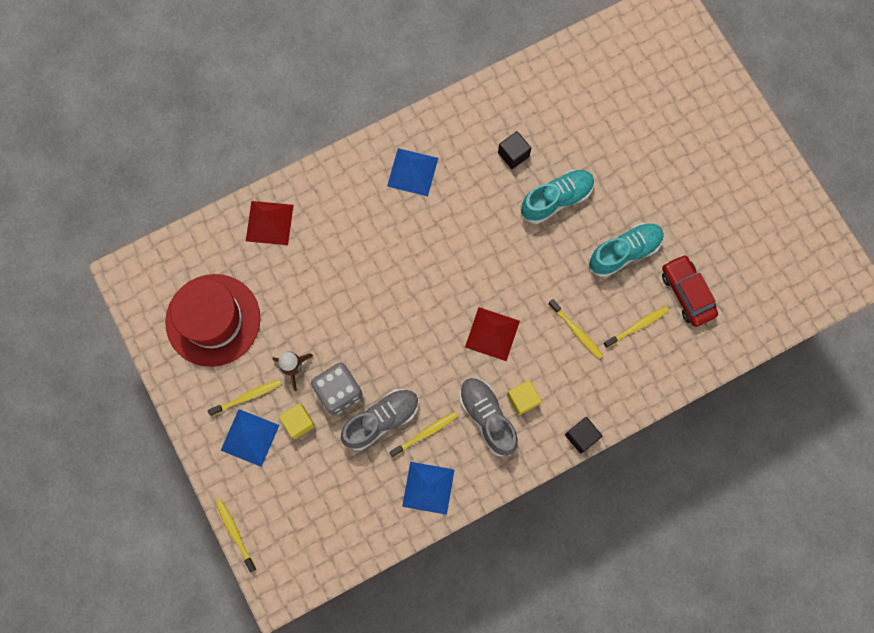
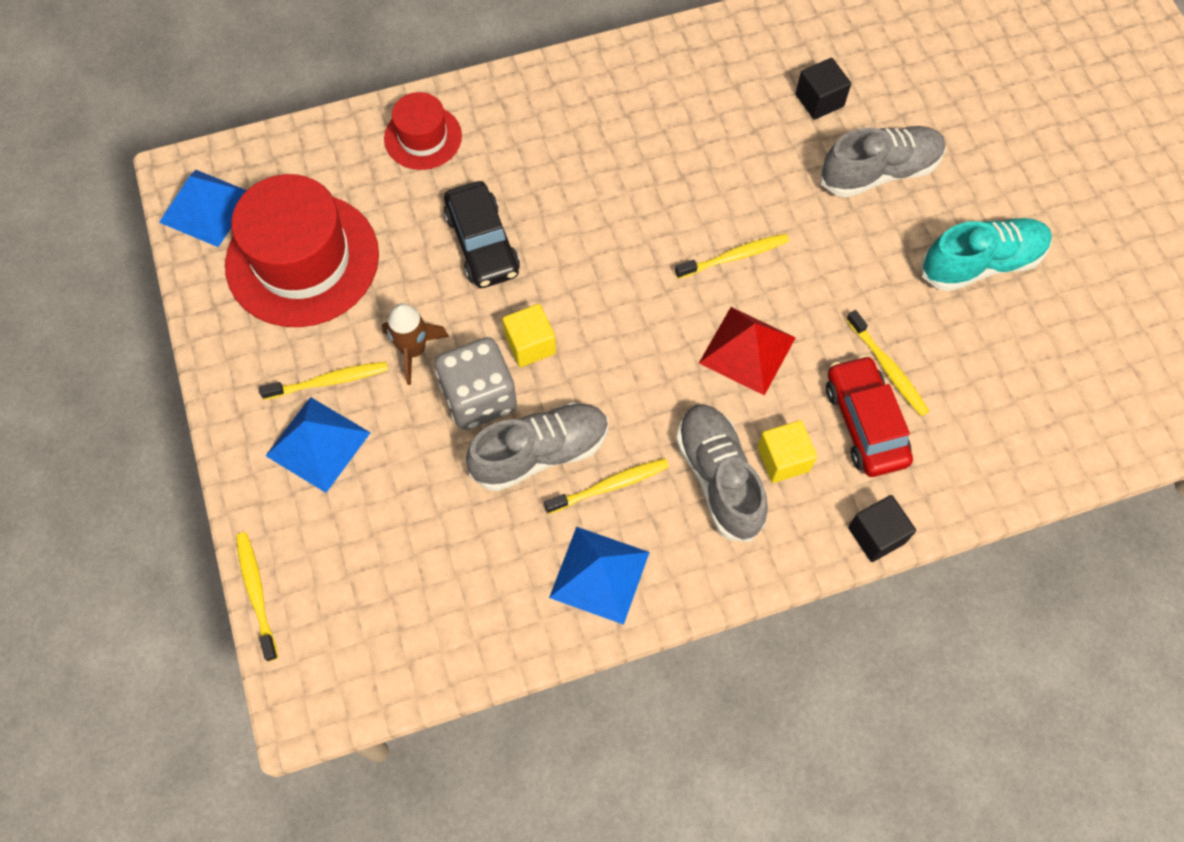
camera: 10 degrees right, 10 degrees down
(269, 222) = (423, 137): red pyramid -> red hat
(298, 422) = (403, 434): yellow cube -> yellow cube (530, 344)
(321, 290) = (482, 243): none -> black car
(412, 172) = (658, 101): blue pyramid -> blue pyramid (207, 208)
(556, 199) = (879, 172): turquoise shoe -> grey shoe
(637, 326) = (991, 377): yellow toothbrush -> yellow toothbrush (734, 257)
(686, 293) = (1080, 340): red car -> red car (864, 423)

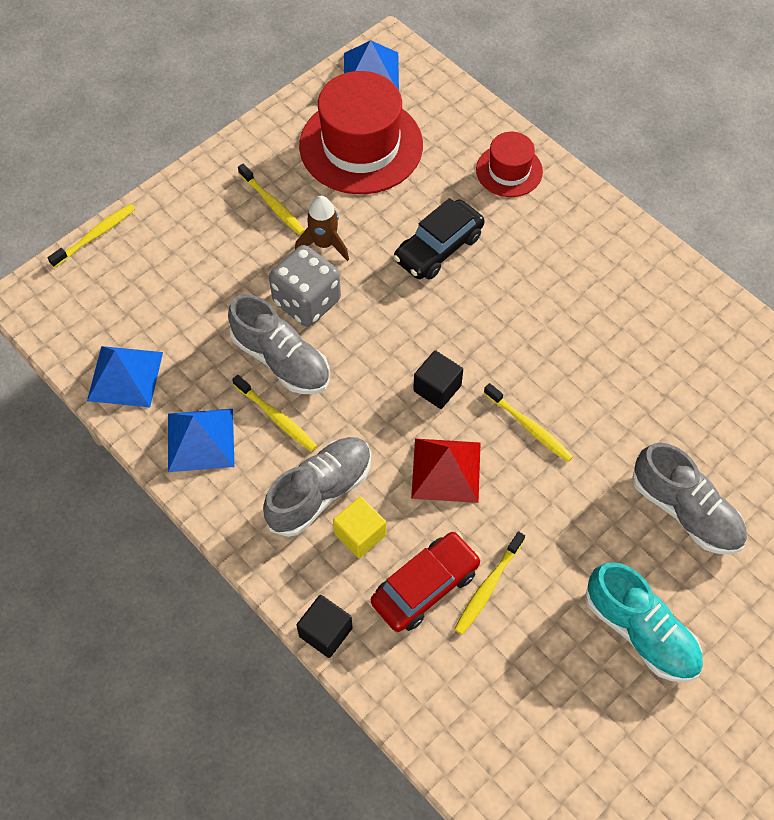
camera: 65 degrees right, 5 degrees down
(318, 444) = (221, 220): blue pyramid -> blue pyramid (125, 376)
(530, 344) = (369, 316): yellow cube -> none
(819, 100) = (730, 435): black cube -> black cube (437, 388)

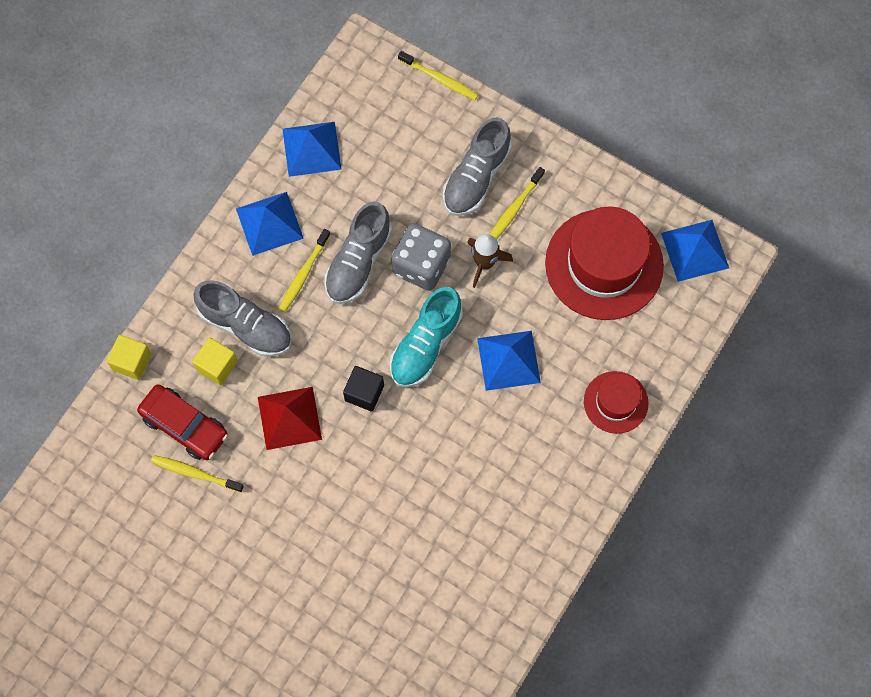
camera: 75 degrees right, 10 degrees up
(325, 632) = (132, 362): black cube -> yellow cube
(438, 248) = (508, 360): black car -> blue pyramid
(529, 427) = (346, 476): yellow toothbrush -> none
(640, 631) = (184, 599): turquoise shoe -> turquoise shoe (425, 345)
(685, 511) = (299, 619): grey shoe -> grey shoe (476, 177)

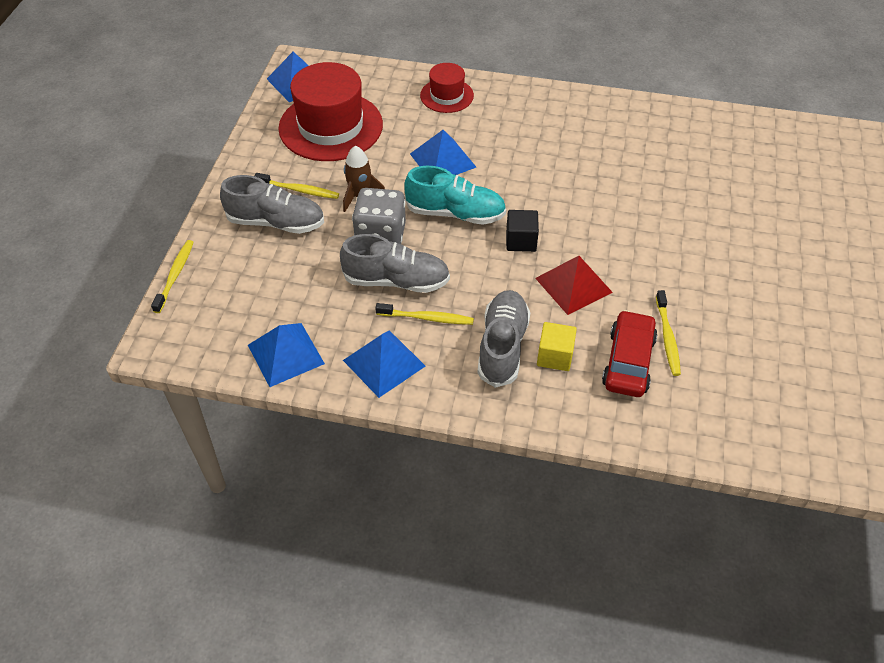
camera: 110 degrees left, 20 degrees down
(132, 362) = (590, 430): yellow cube -> none

